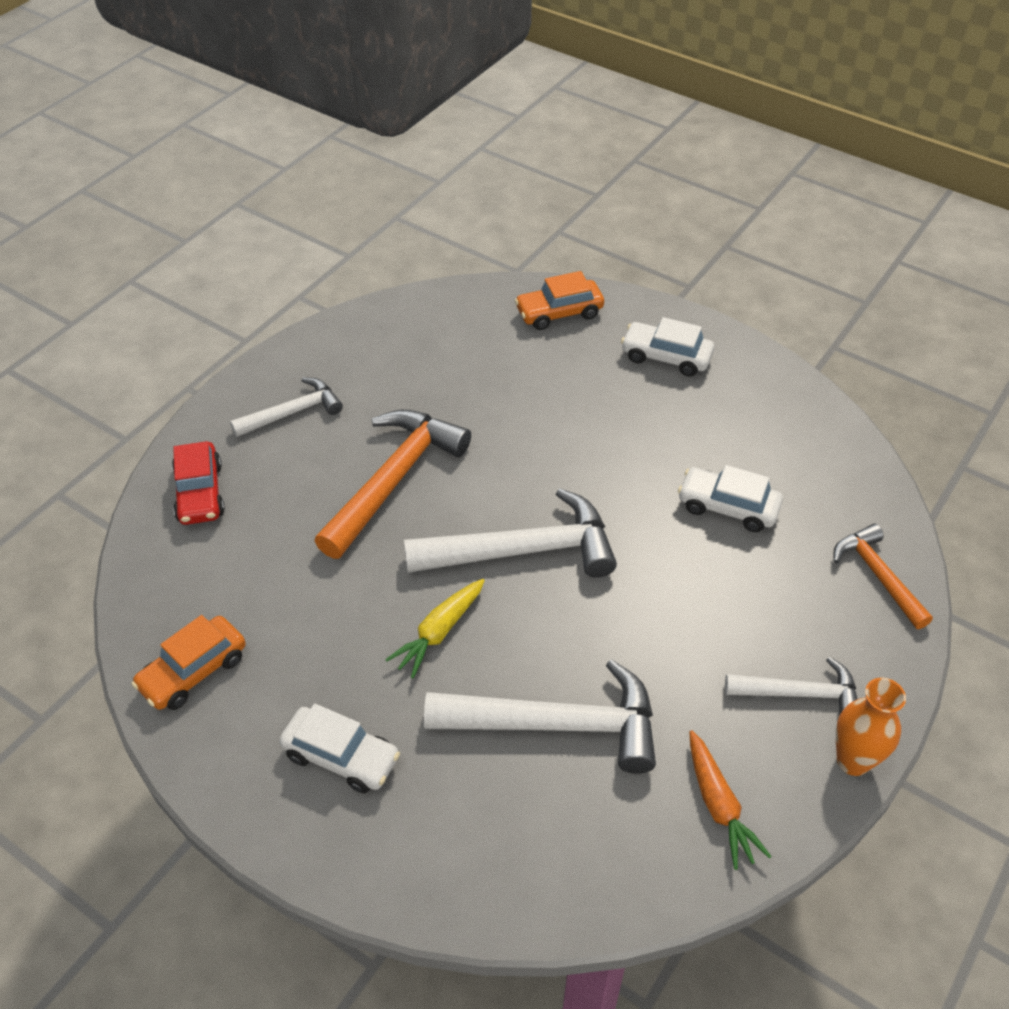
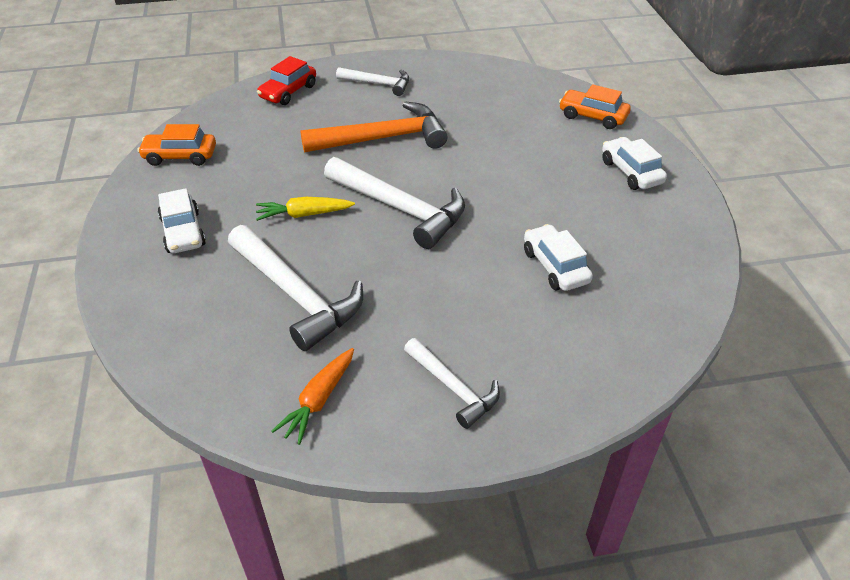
camera: 45 degrees right, 5 degrees down
(853, 761) = (432, 448): orange vase -> none
(877, 575) = (606, 369): orange hammer -> none

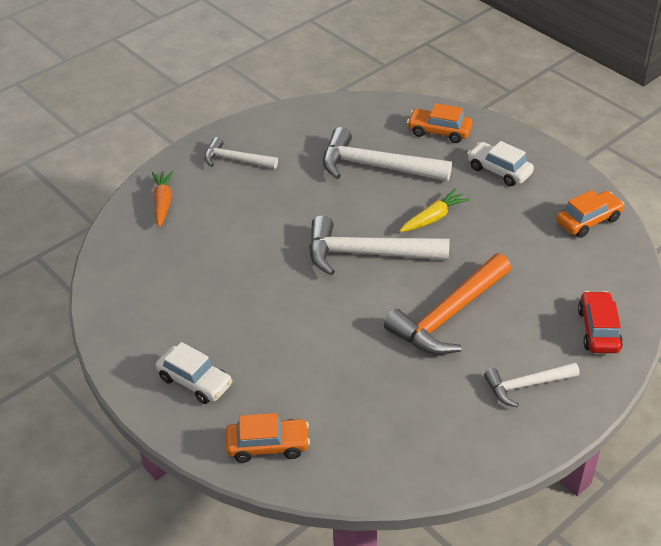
camera: 150 degrees right, 0 degrees up
(177, 307) = (439, 131): none -> orange car
(318, 401) = (305, 126): orange carrot -> orange carrot (163, 202)
(555, 266) = (216, 258): white car -> none

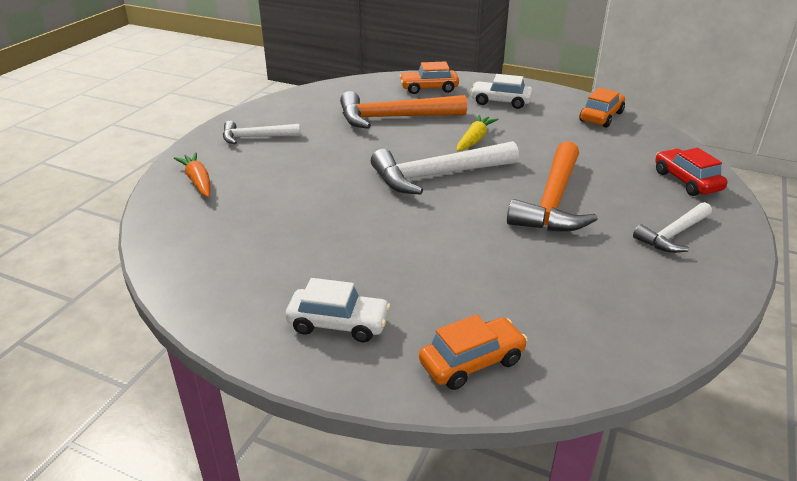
camera: 25 degrees left, 10 degrees down
(376, 167) = (393, 118): white hammer -> orange hammer

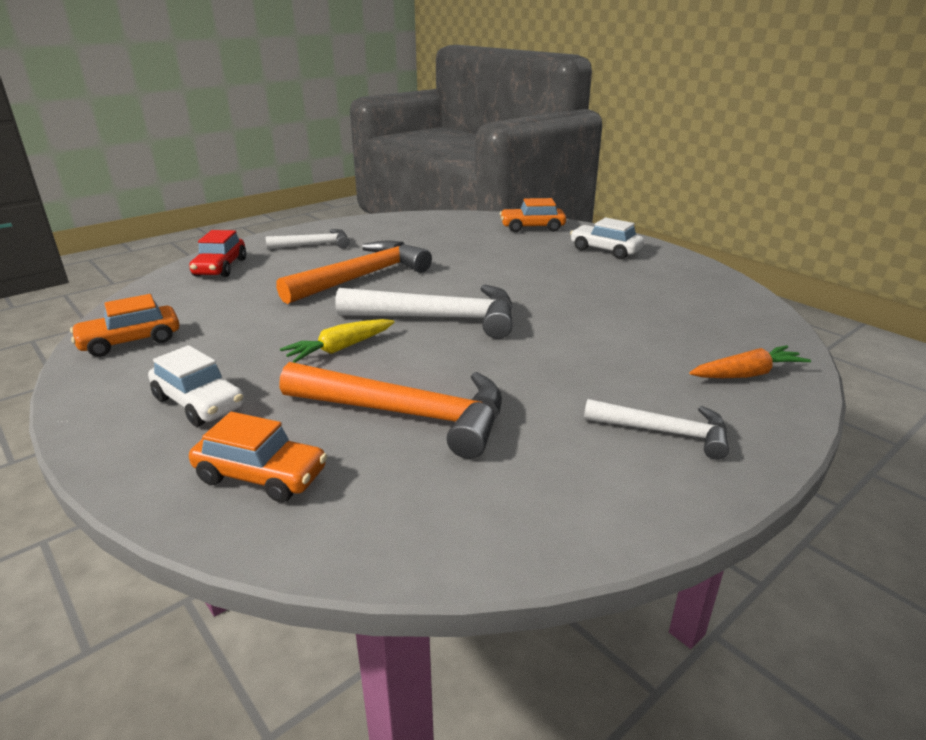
camera: 155 degrees left, 5 degrees down
(198, 181) = (747, 374): orange carrot -> orange carrot turned 105 degrees counterclockwise

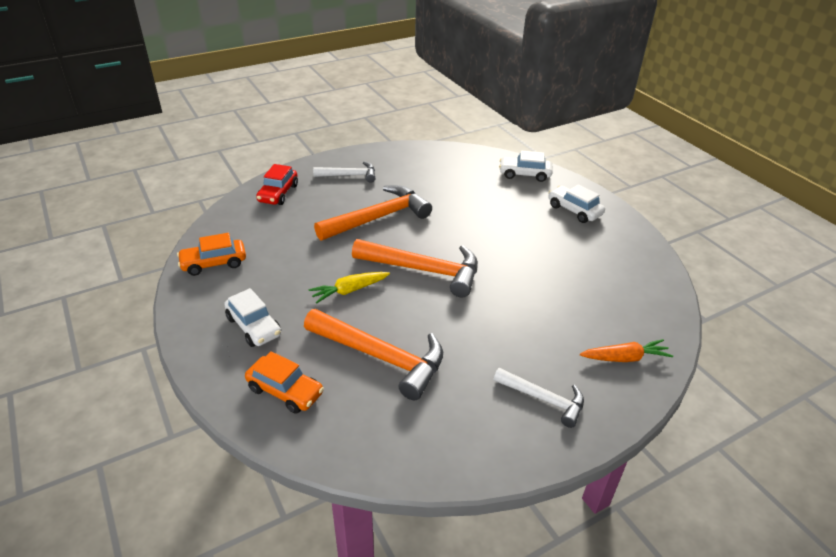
camera: 10 degrees right, 10 degrees up
(440, 318) = (424, 270): white hammer -> orange hammer
(532, 227) = (524, 174): orange car -> white car

